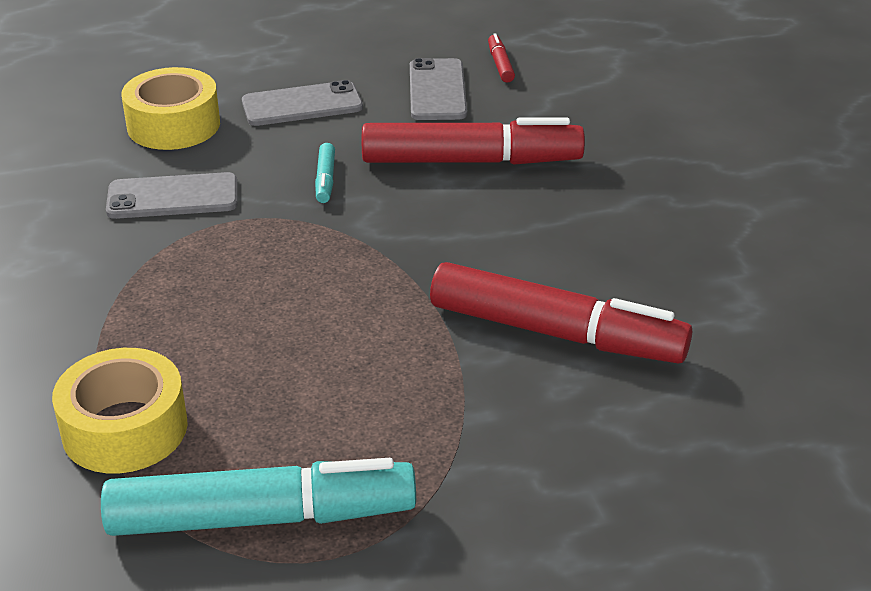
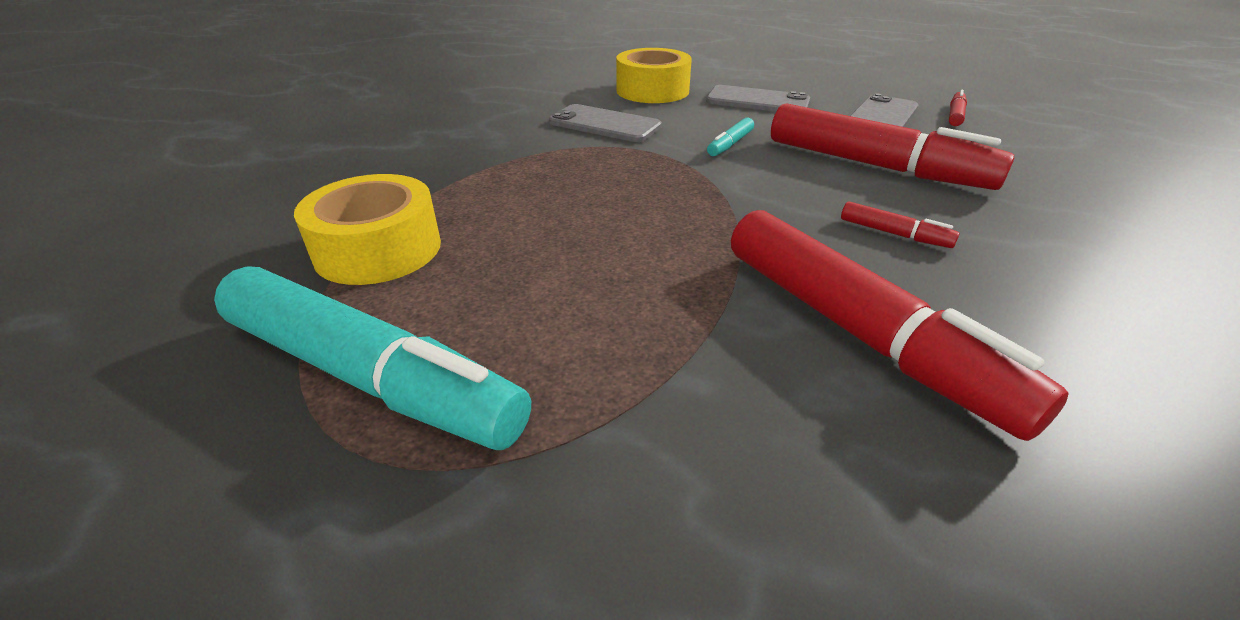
camera: 35 degrees right, 0 degrees up
(529, 234) = (894, 234): none -> red marker

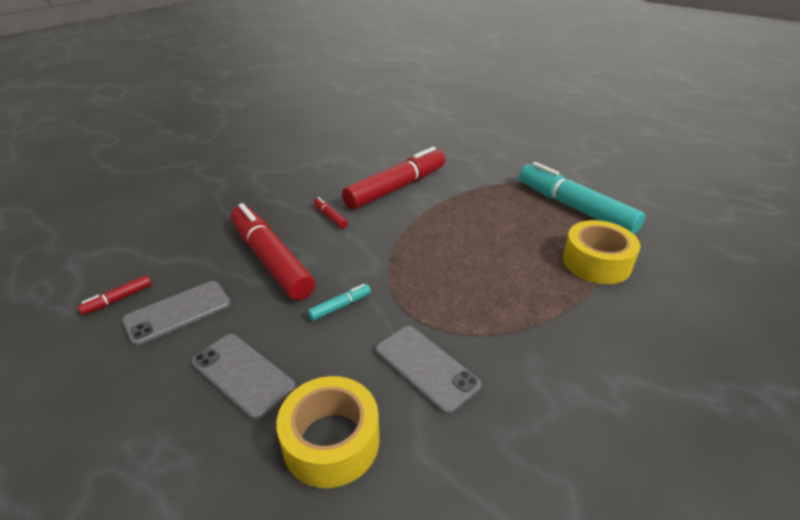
camera: 160 degrees left, 0 degrees up
(859, 333) = (396, 188): red marker -> red marker turned 60 degrees clockwise

